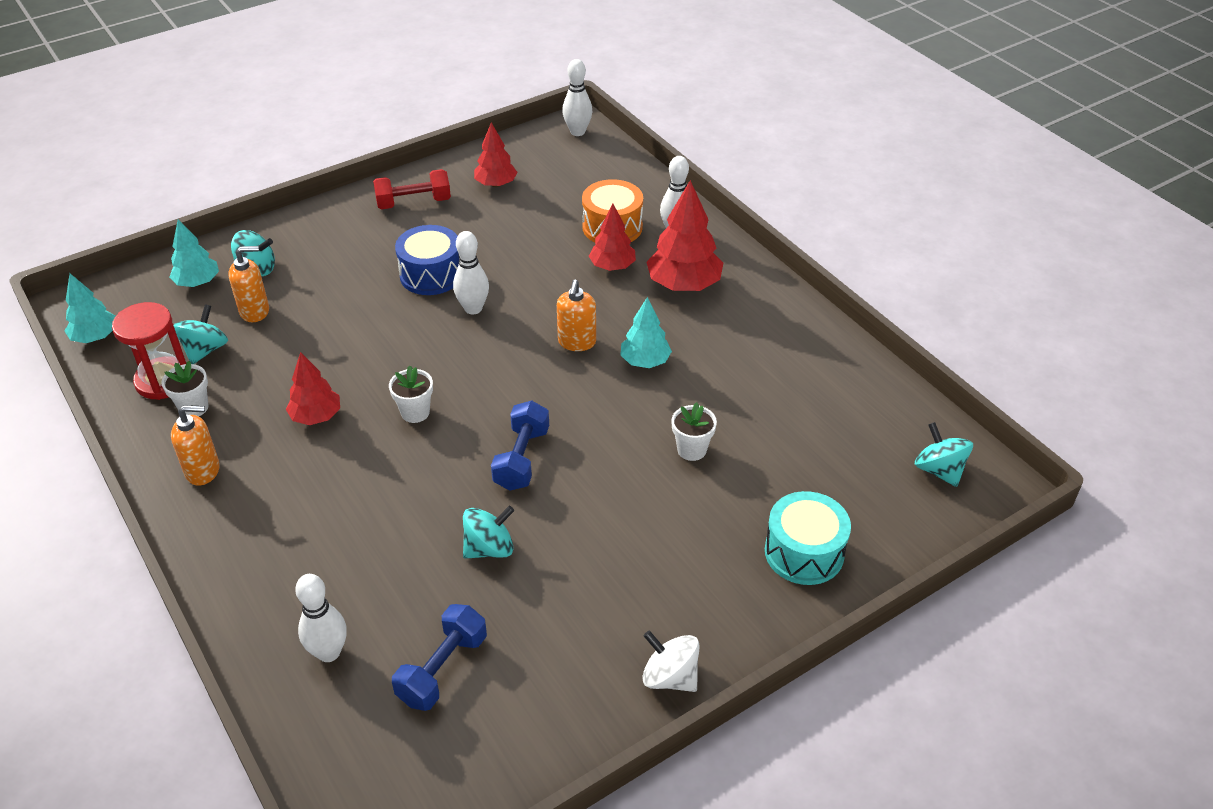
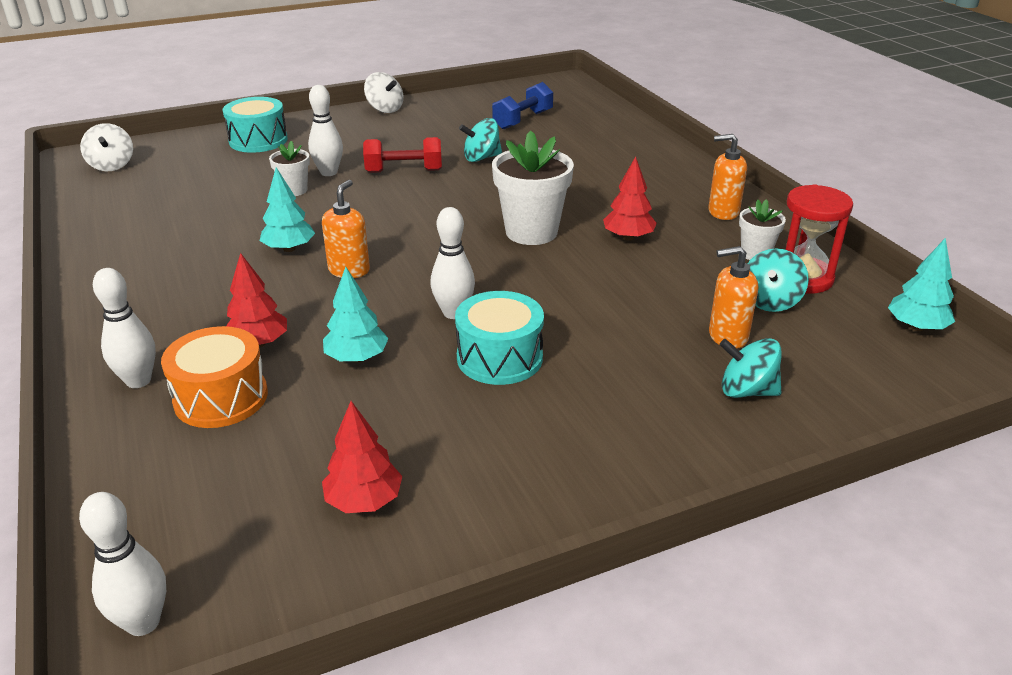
camera: 170 degrees left, 10 degrees down
(197, 282) = (824, 380): turquoise tree -> turquoise tree (357, 358)
(329, 652) = (596, 130): white bowling pin -> white bowling pin (329, 172)
(413, 203) = (514, 478): red dumbbell -> red dumbbell (404, 171)
(415, 412) = (531, 232): white flower pot -> white flower pot, size x1.86
(431, 274) = (499, 358): blue drum -> turquoise drum
(522, 459) = (441, 197): blue dumbbell -> none
(684, 285) = (188, 313): red tree -> none
(939, 470) = (112, 165): turquoise spinning top -> white spinning top

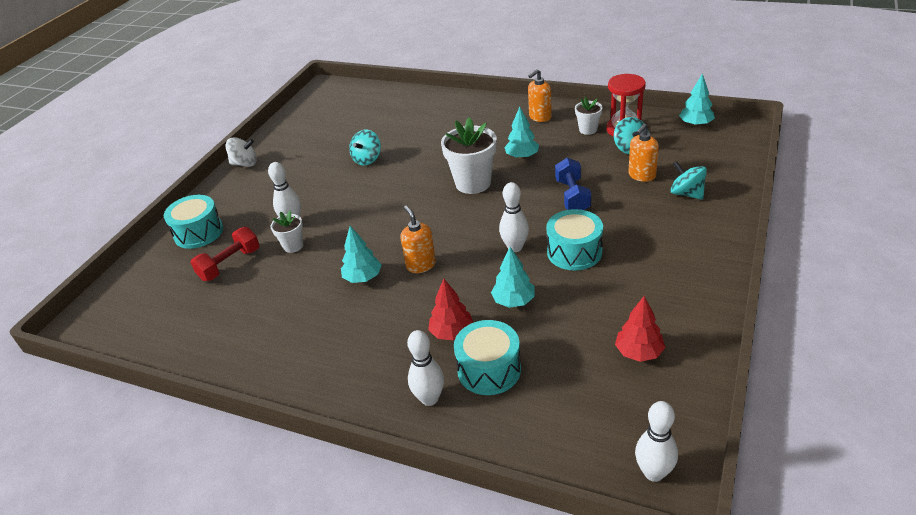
camera: 40 degrees left, 5 degrees up
(112, 165) = (121, 314): white spinning top -> none
(221, 397) = (489, 369): orange drum -> turquoise drum
(404, 171) = (337, 193): red dumbbell -> red dumbbell (230, 264)
(523, 120) = (347, 123): blue dumbbell -> blue dumbbell (572, 196)
(628, 237) = (522, 156): red tree -> turquoise tree
(746, 391) = (686, 194): turquoise spinning top -> turquoise spinning top turned 75 degrees clockwise

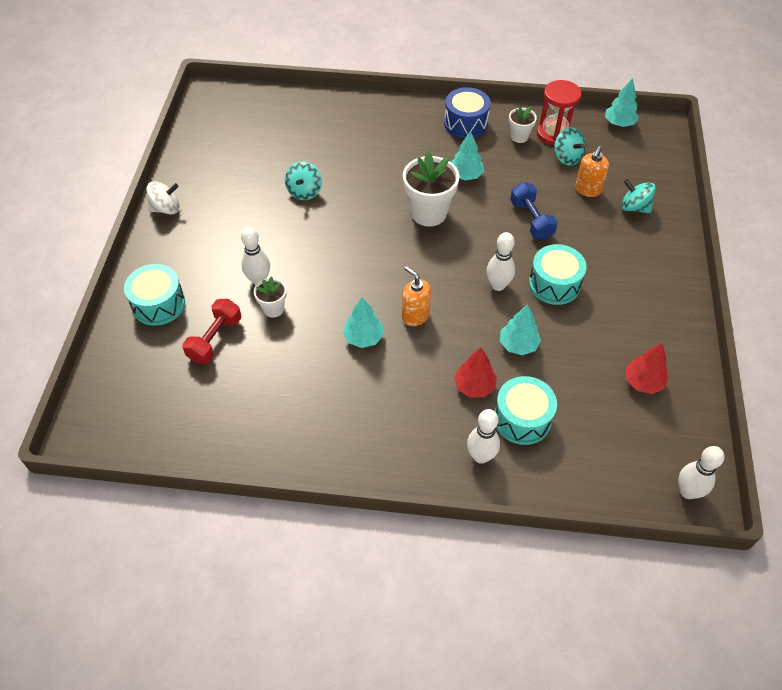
camera: 20 degrees left, 15 degrees up
(540, 117) = (465, 123): orange soap dispenser -> blue drum

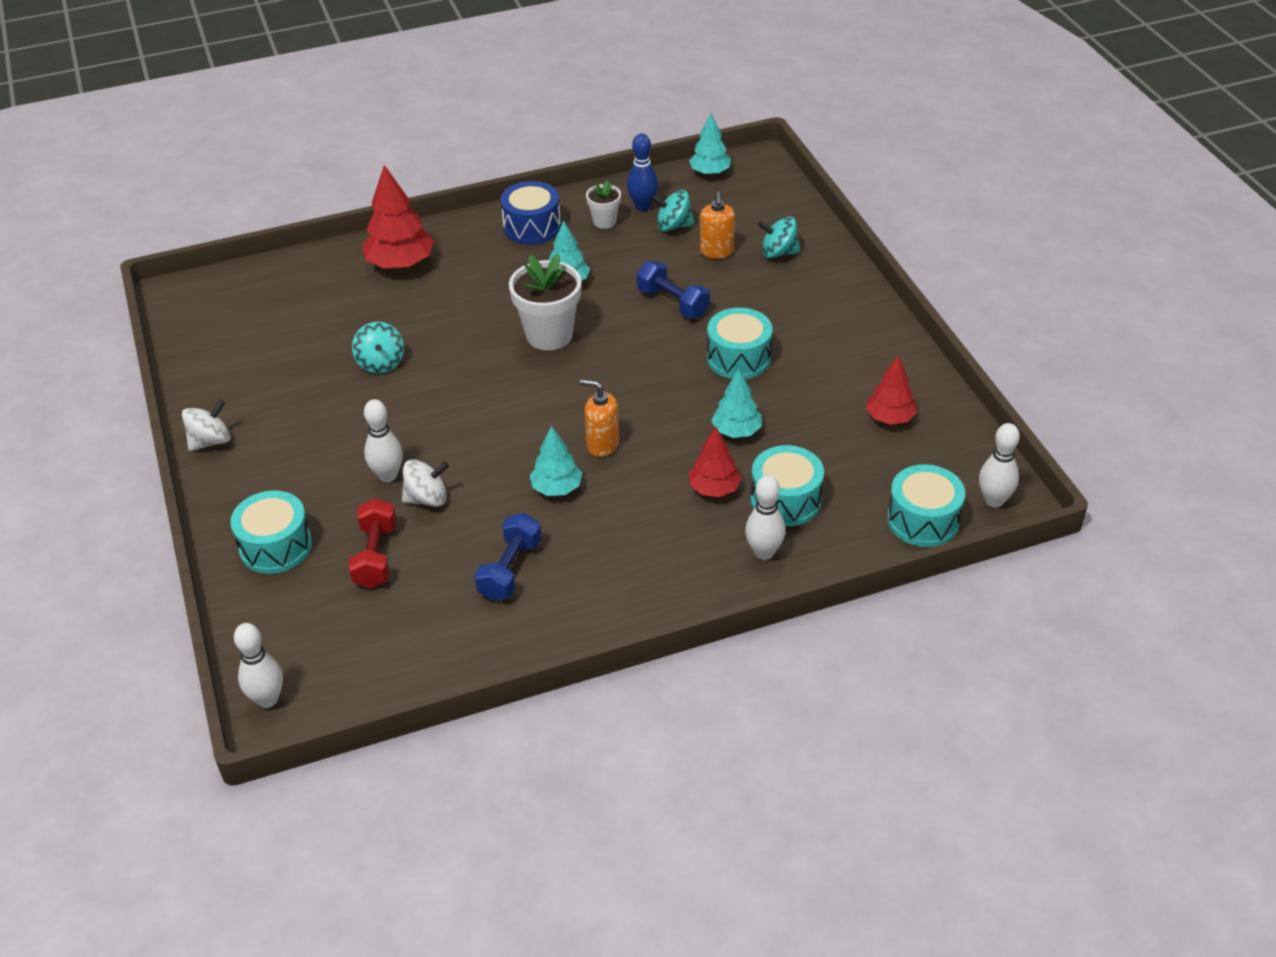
camera: 25 degrees left, 10 degrees down
(273, 309) = (427, 498): white flower pot -> white spinning top
(295, 389) = (510, 570): none -> blue dumbbell
(361, 121) = (400, 264): none -> red tree
(498, 285) = (677, 381): white bowling pin -> white bowling pin (267, 699)
(554, 134) = (643, 206): red hourglass -> blue bowling pin
(567, 157) = (673, 226): turquoise spinning top -> turquoise spinning top turned 150 degrees clockwise
(620, 483) = (923, 520): none -> turquoise drum

